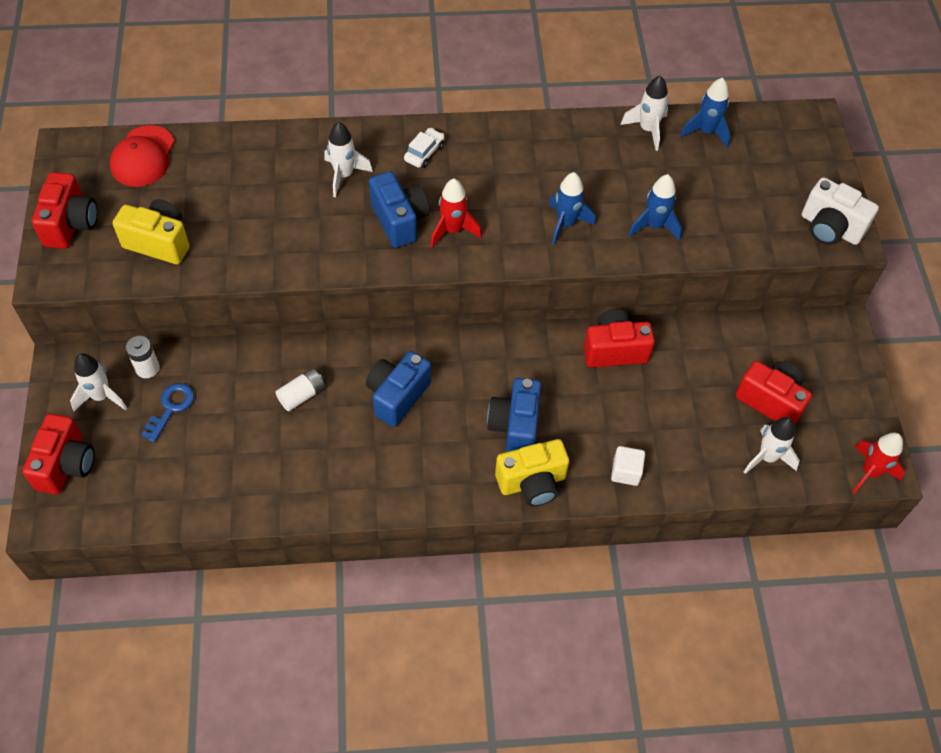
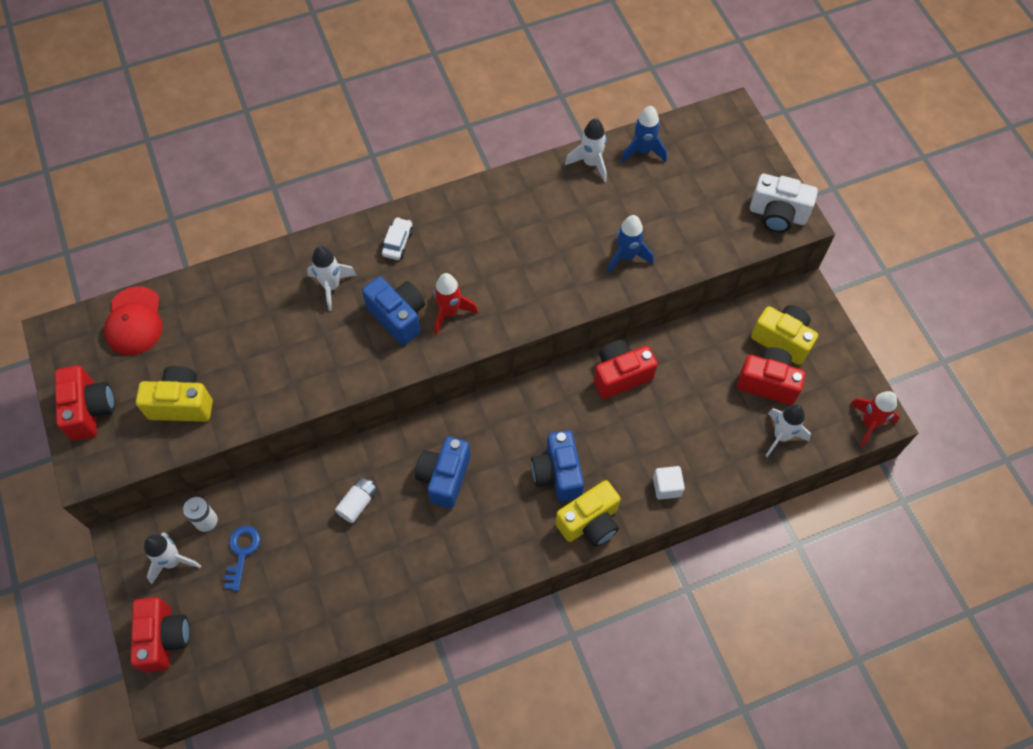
camera: 15 degrees left, 5 degrees up
(566, 224) = (548, 277): blue rocket -> none
(800, 363) = (782, 340): none -> yellow camera

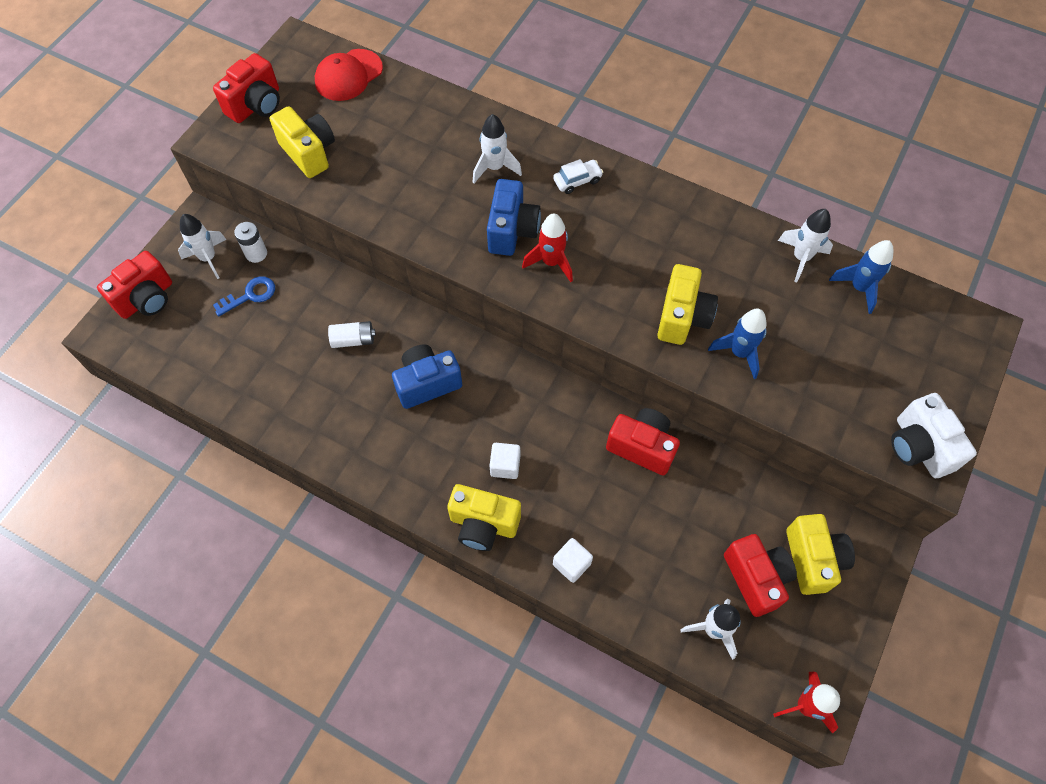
camera: 50 degrees right, 0 degrees up
(558, 474) = (505, 465): blue camera -> white cube
(570, 267) = (682, 317): none -> yellow camera

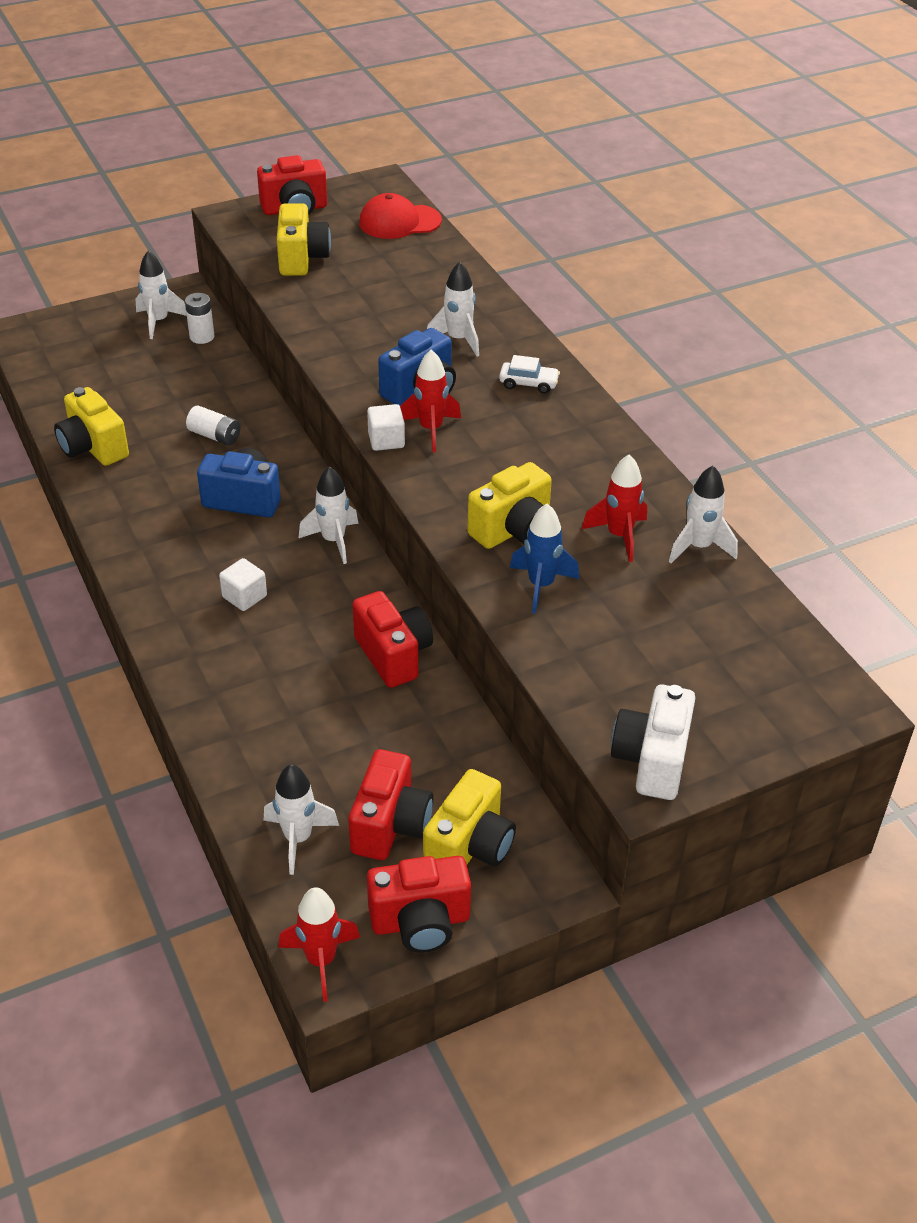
camera: 35 degrees right, 20 degrees down
(147, 299) = (78, 325): red camera -> red camera (420, 922)
(250, 295) = (163, 363): blue key -> none
(483, 524) = (174, 628): yellow camera -> yellow camera (93, 448)
(520, 379) = (333, 541): none -> white rocket
(571, 564) = (220, 704): white cube -> white cube (386, 440)
(748, 279) = (619, 536): none -> red rocket
(859, 288) = (737, 601): blue rocket -> none

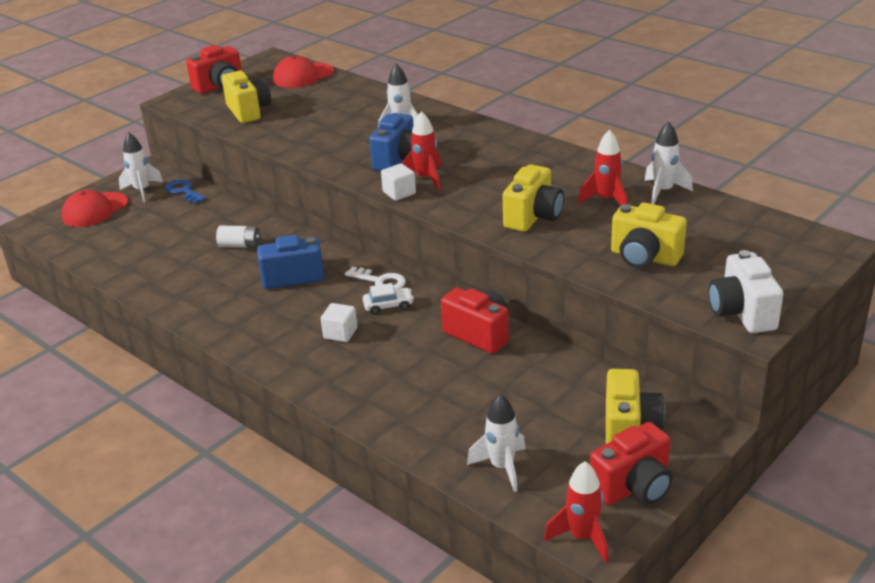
camera: 20 degrees left, 10 degrees down
(93, 448) = (148, 278): yellow camera -> yellow camera (644, 257)
(94, 332) = (95, 210): none -> red cap
(202, 337) = (183, 191): white battery -> blue key
(333, 541) = (380, 281): white rocket -> white key
(390, 825) = (562, 435): red camera -> none
(528, 383) = (471, 137): white car -> white car (388, 306)
(541, 585) = (579, 241): blue rocket -> none

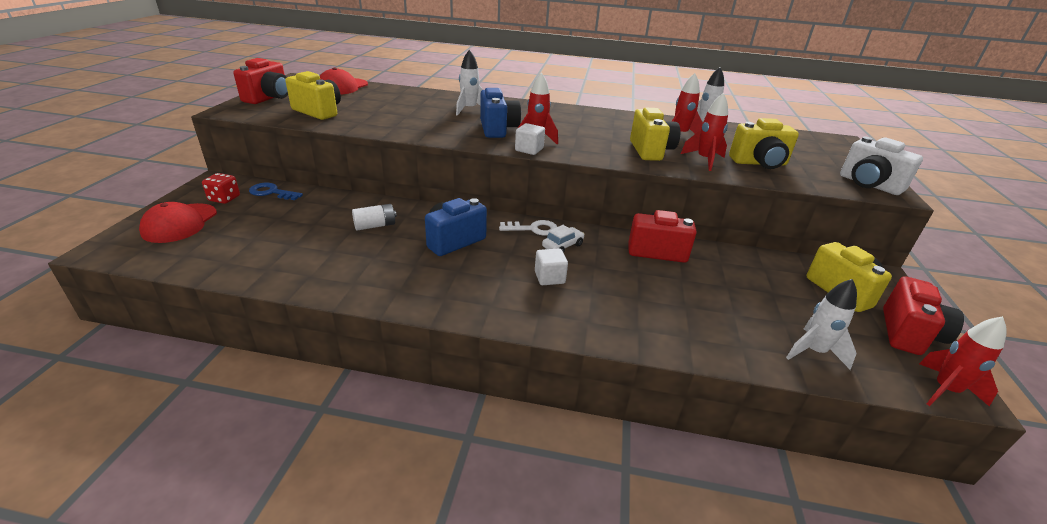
camera: 35 degrees left, 0 degrees up
(142, 191) = (224, 198): white rocket -> red dice
(580, 241) = (704, 160): none -> red rocket

